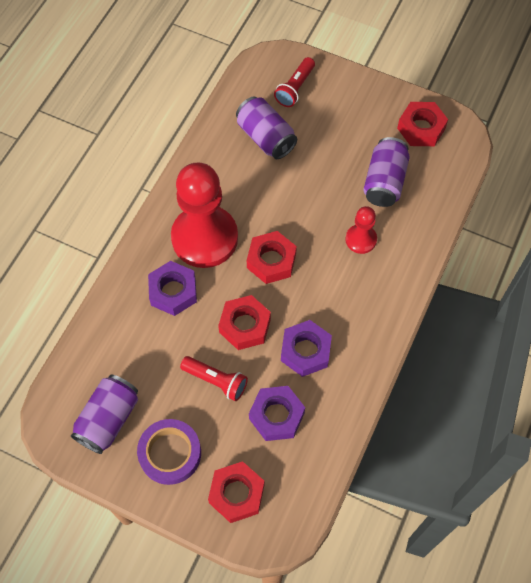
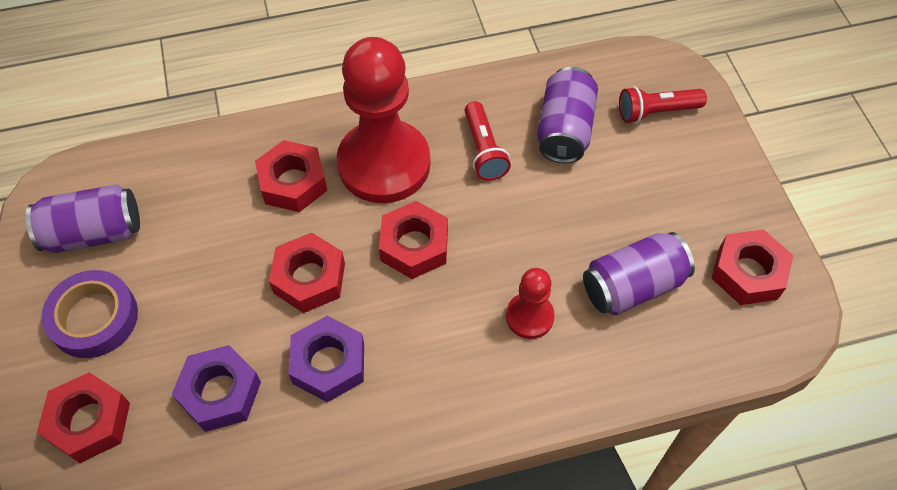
camera: 50 degrees right, 5 degrees down
(173, 291) = (293, 182): purple nut -> red nut
(216, 381) = (217, 299): red flashlight -> red flashlight (484, 150)

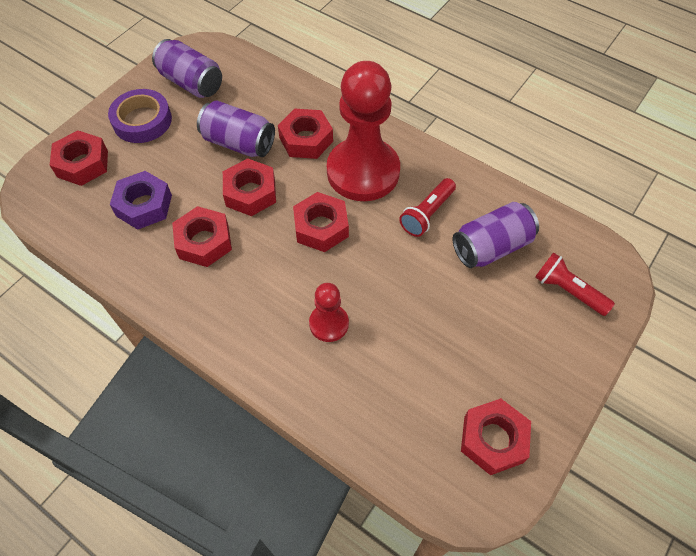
camera: 50 degrees right, 0 degrees up
(328, 363) = (204, 241): purple nut -> red nut
(632, 286) = (409, 369): purple can -> purple can (238, 143)

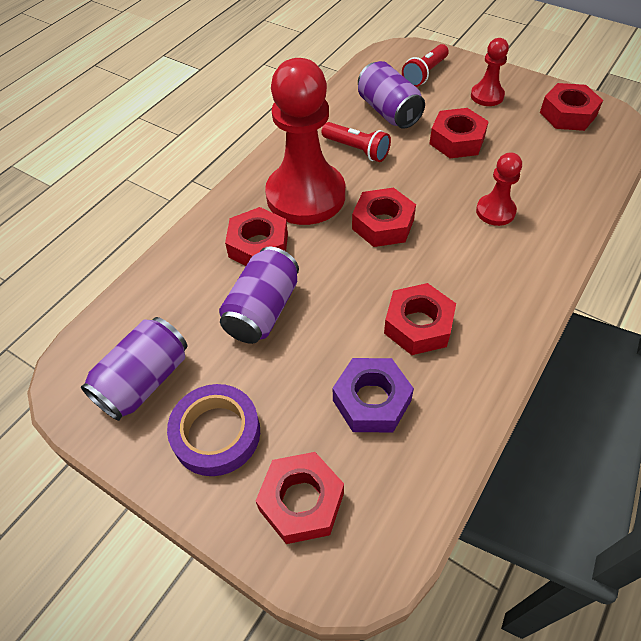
camera: 90 degrees left, 5 degrees down
(250, 193) = (341, 289): red nut -> red nut (457, 140)
(527, 352) = (487, 96): none -> red pawn

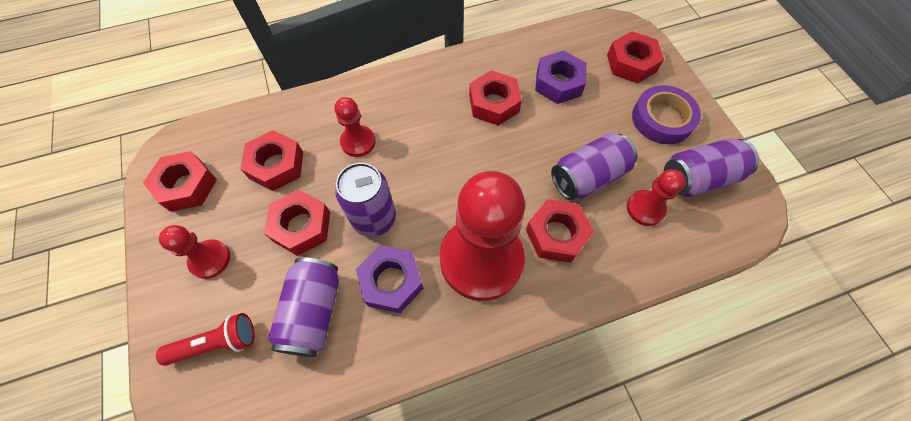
camera: 145 degrees left, 10 degrees up
(188, 314) = (645, 208): none -> red pawn
(357, 150) = (391, 282): red flashlight -> purple nut
(383, 224) = (446, 187): red nut -> red nut (276, 165)
(413, 173) = (374, 218): none -> purple can

